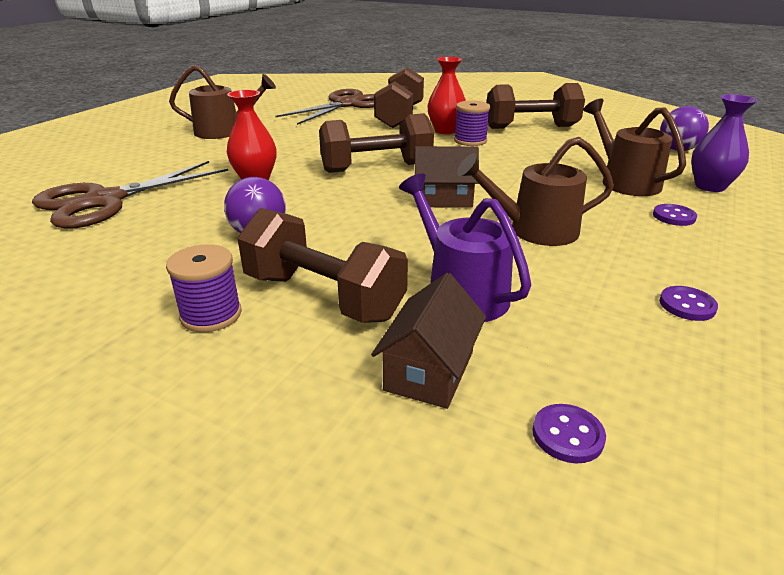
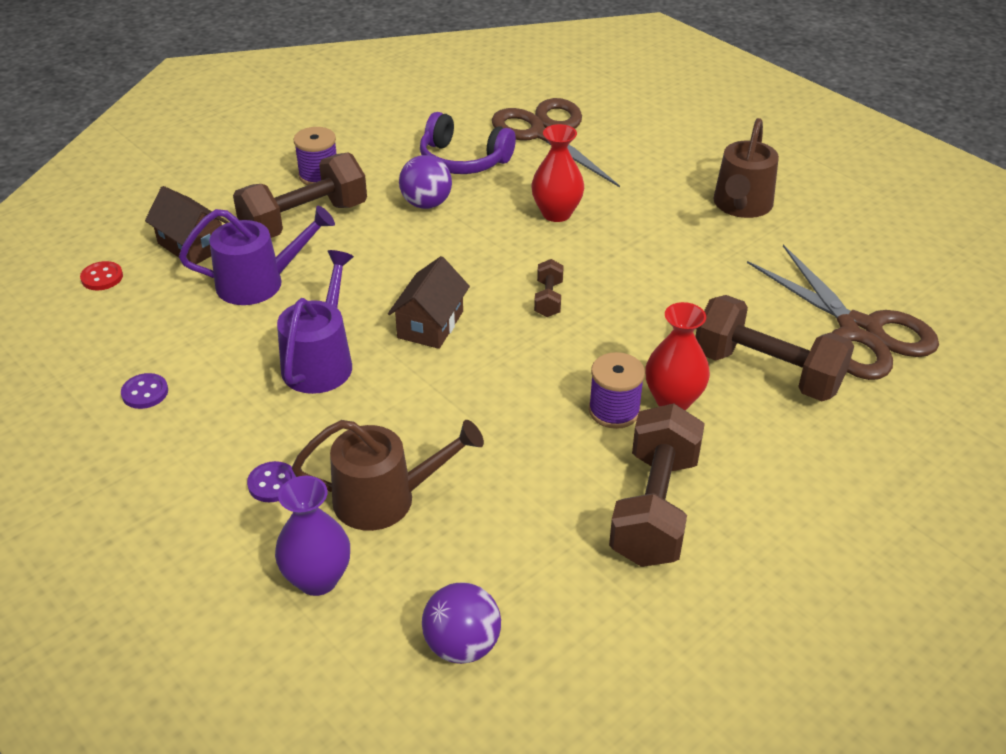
camera: 110 degrees right, 10 degrees up
(163, 231) = (463, 160): none -> purple headphones
(376, 168) = (548, 299): brown dumbbell -> brown dumbbell, size x0.46
(535, 230) = (320, 361): brown watering can -> purple watering can
(567, 435) = (102, 277): purple button -> red button

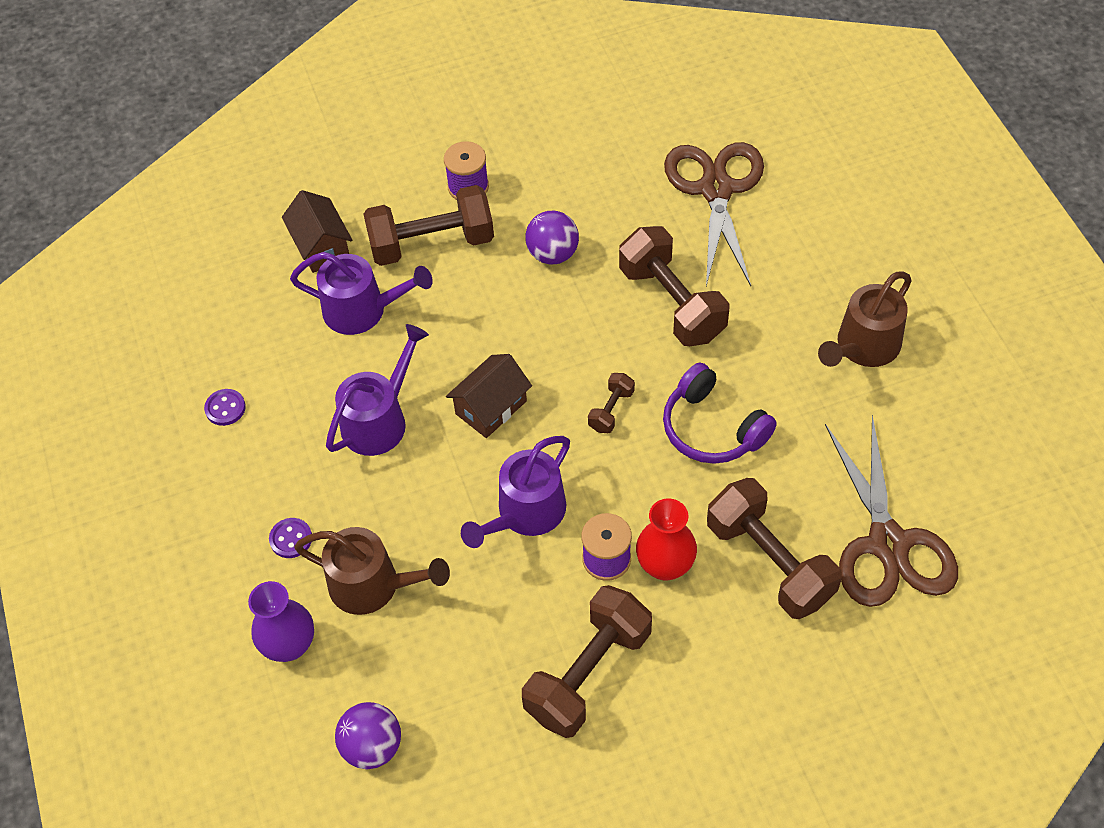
camera: 25 degrees right, 15 degrees up
(102, 277) = (233, 263): red button -> none
(463, 160) = (614, 204): purple headphones -> purple headphones (712, 428)
(513, 396) = (526, 513): none -> purple watering can
(556, 213) = (671, 303): red vase -> brown dumbbell

